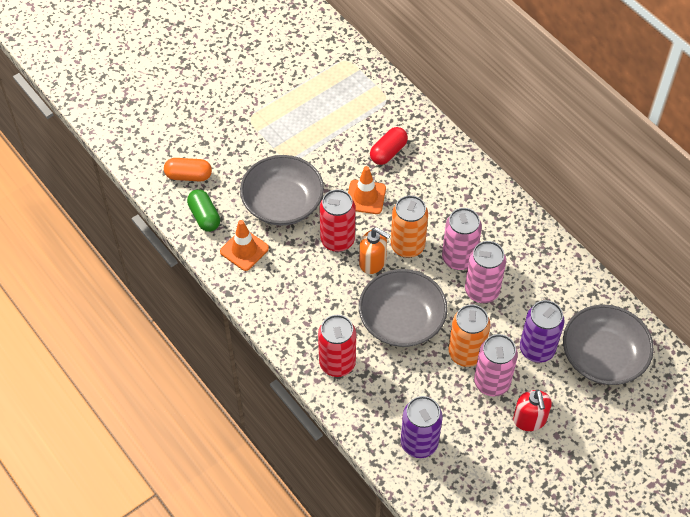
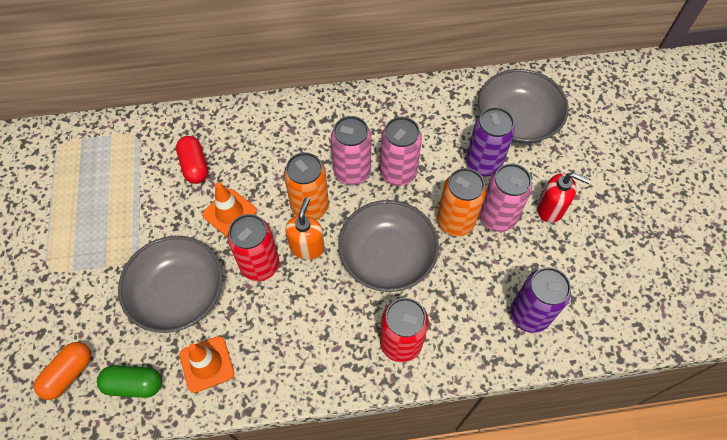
camera: 60 degrees left, 5 degrees up
(373, 262) = (307, 247): orange soap dispenser -> orange soap dispenser turned 45 degrees counterclockwise

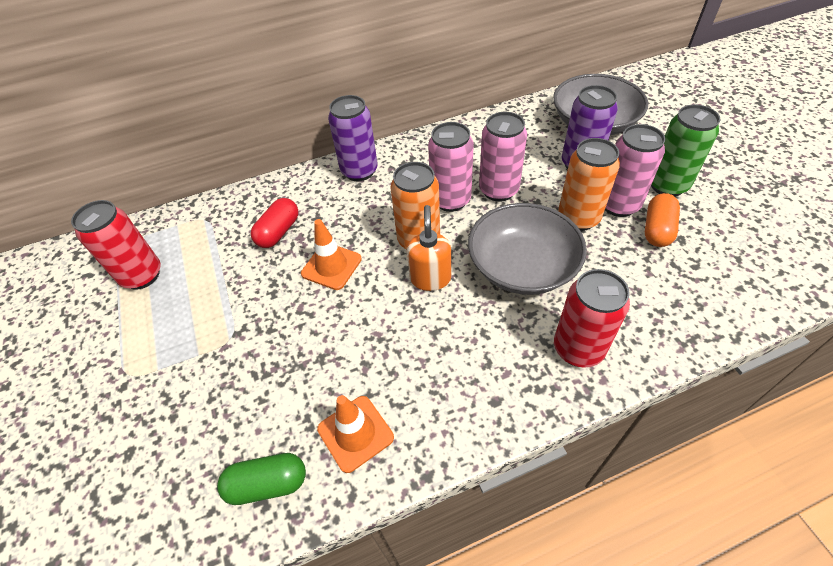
camera: 10 degrees left, 10 degrees down
(69, 373) = (176, 494): orange capsule -> orange capsule (657, 229)
(178, 293) = (296, 362): grey bowl -> none
(194, 166) = (278, 232): red capsule -> red capsule turned 60 degrees clockwise
(260, 265) = (384, 309): red can -> red can (142, 275)
(529, 315) = (702, 284): purple can -> purple can (359, 171)
(550, 209) = (667, 185): red soap dispenser -> green can

